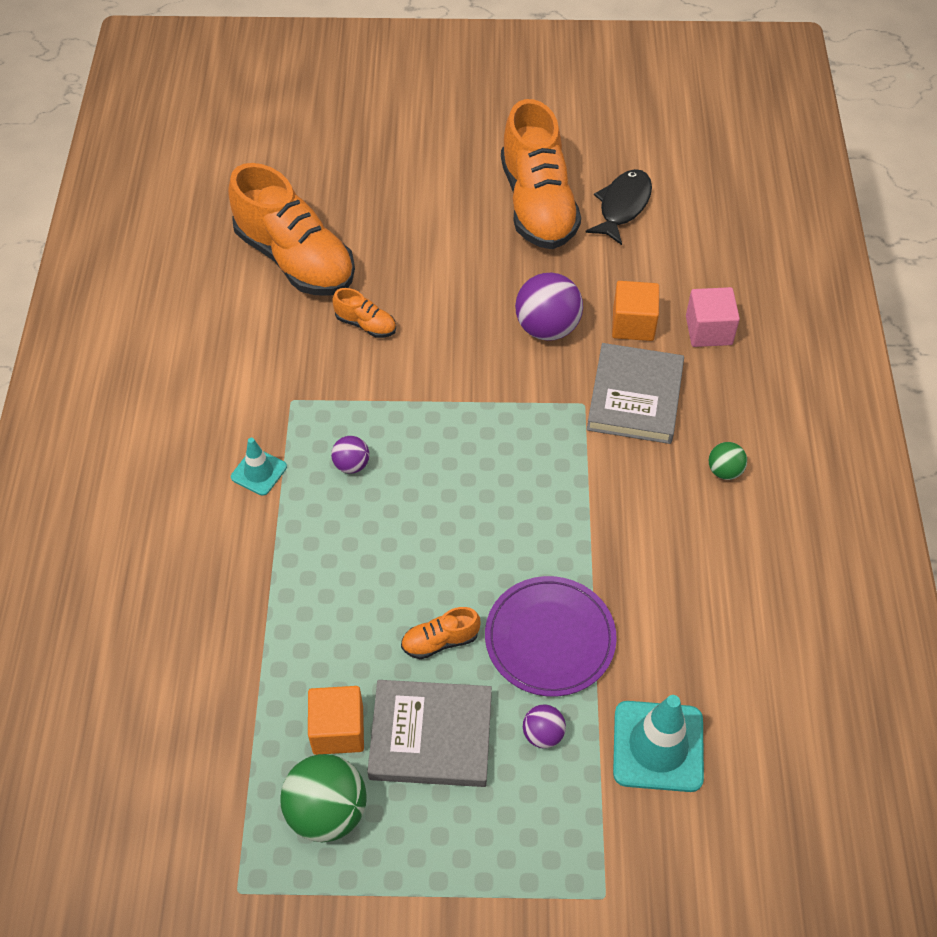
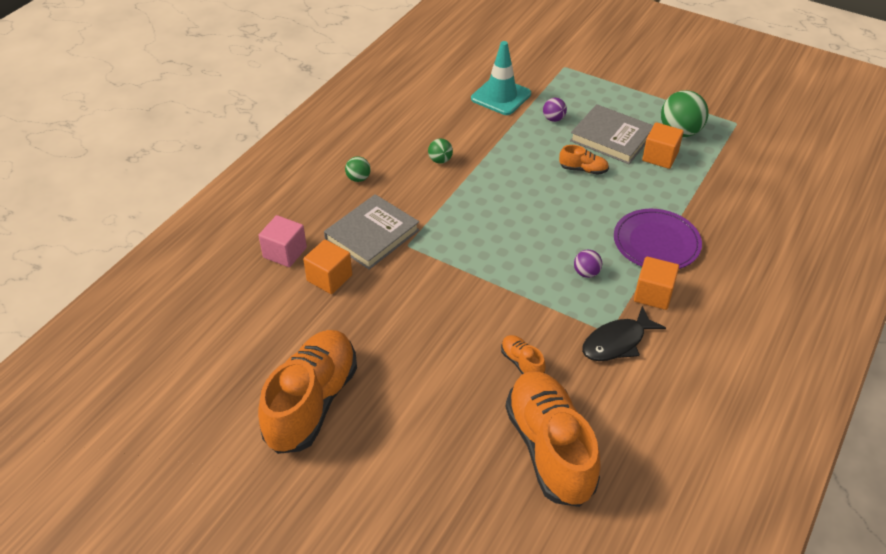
camera: 150 degrees left, 10 degrees down
(259, 472) = (653, 294): turquoise traffic cone -> orange cube
(547, 328) = (390, 301): purple ball -> none
(550, 638) = (522, 149): purple plate -> purple plate (656, 243)
(622, 206) = (248, 368): black fish -> black fish (617, 342)
(647, 556) = (440, 160): none -> green ball

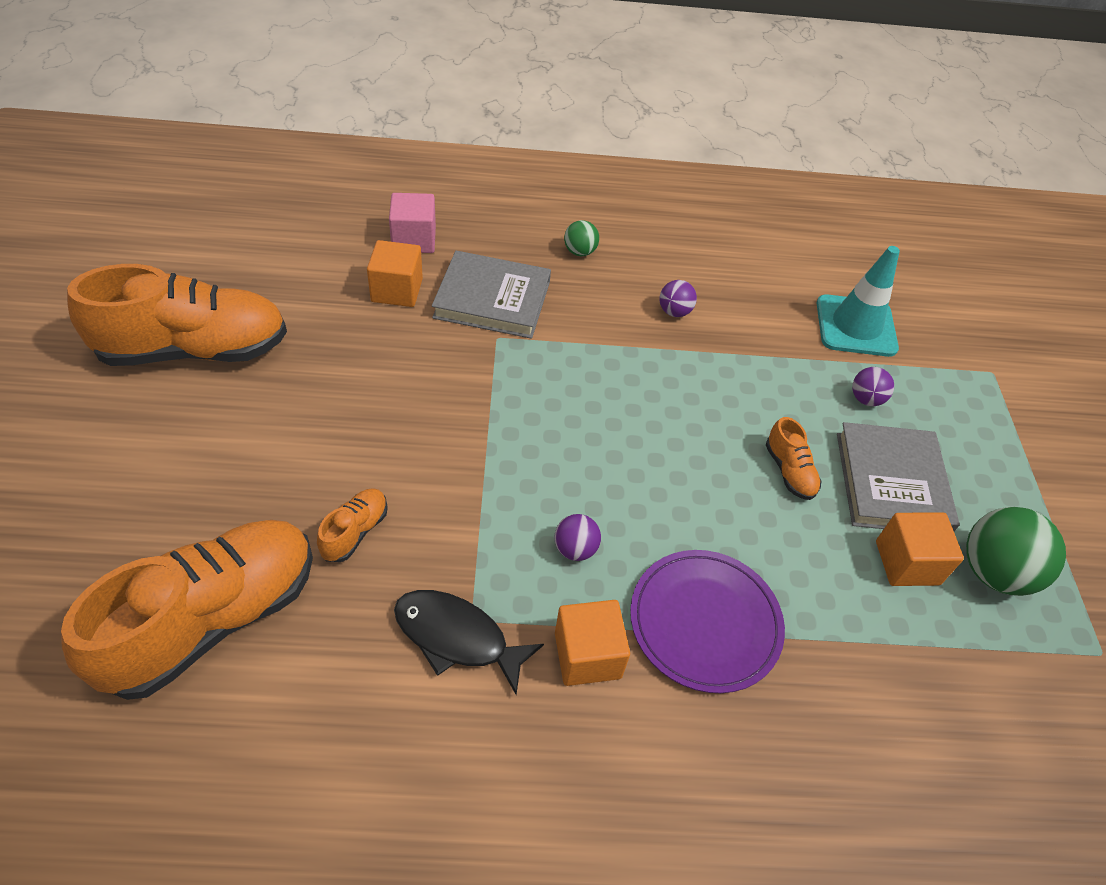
camera: 55 degrees right, 5 degrees up
(440, 160) = (674, 312): green ball -> purple ball

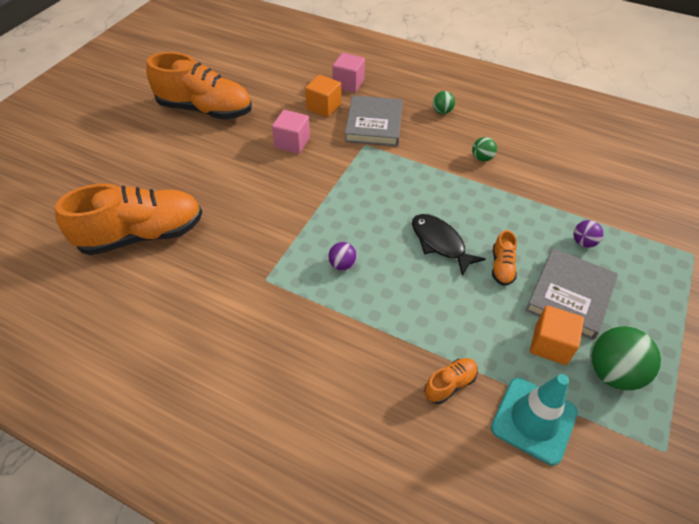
camera: 30 degrees right, 0 degrees up
(355, 532) = (231, 217): orange shoe -> orange shoe (450, 384)
(381, 367) = (292, 142): none -> pink cube
(457, 637) = (252, 285): black fish -> black fish (440, 243)
(492, 299) = (374, 124): grey book -> grey book turned 60 degrees clockwise
(587, 655) = (316, 320): orange cube -> none
(674, 312) = (482, 158): purple ball -> green ball
(705, 622) = (395, 329): purple plate -> none
(856, 326) = (604, 198): turquoise traffic cone -> turquoise traffic cone (533, 420)

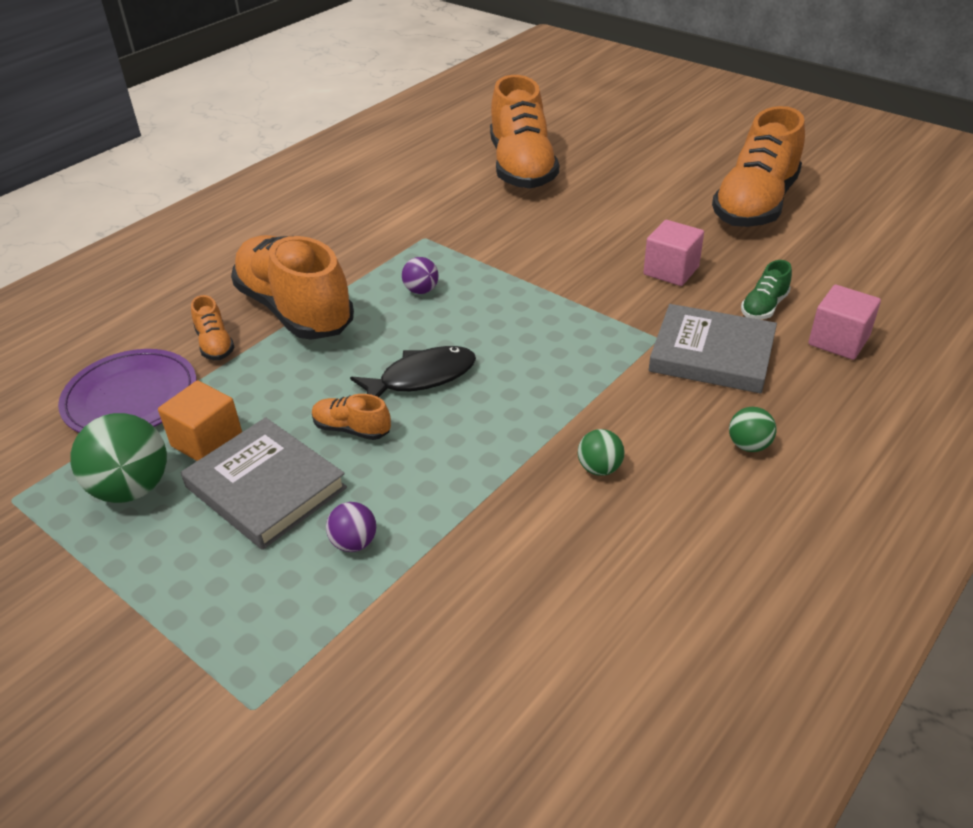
camera: 105 degrees right, 10 degrees down
(323, 107) = (764, 307): orange cube -> green shoe
(388, 341) = (295, 310): none -> orange shoe
(533, 420) = (131, 397): turquoise traffic cone -> purple plate

